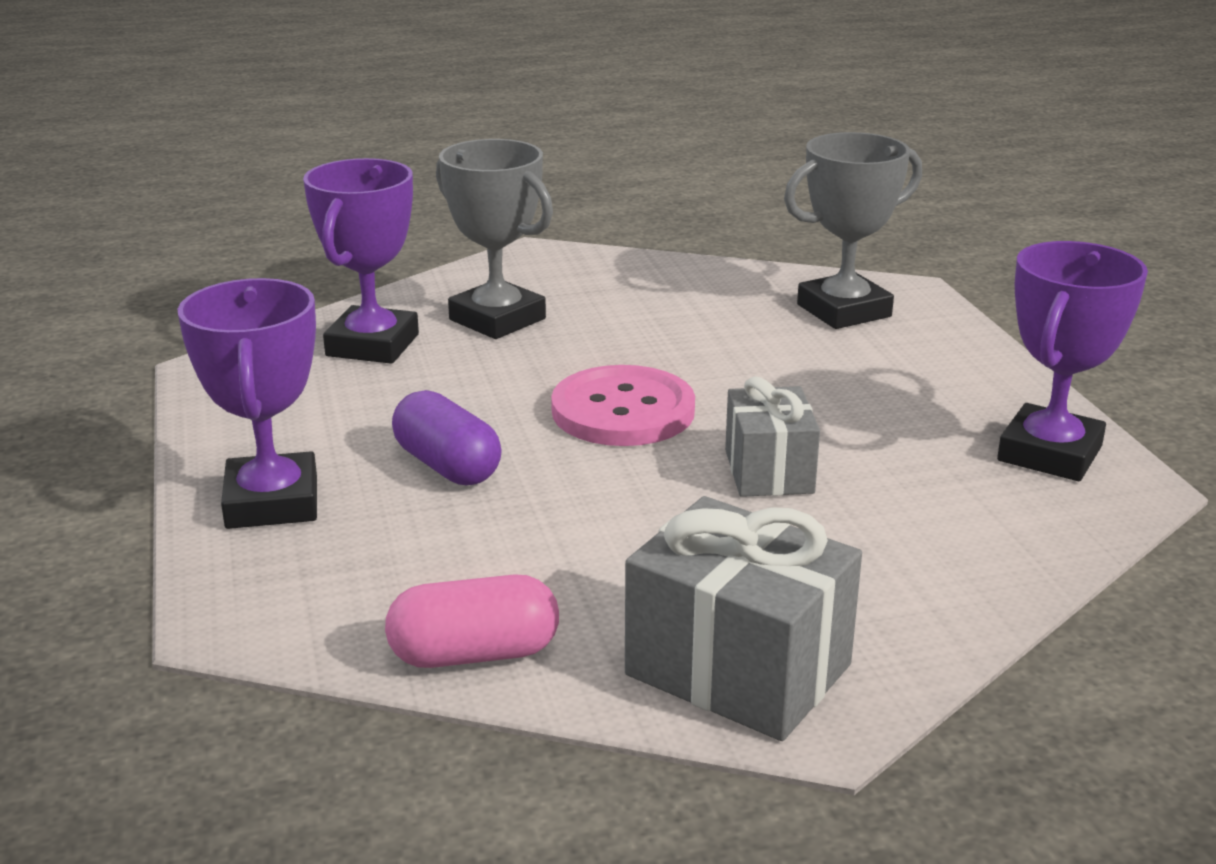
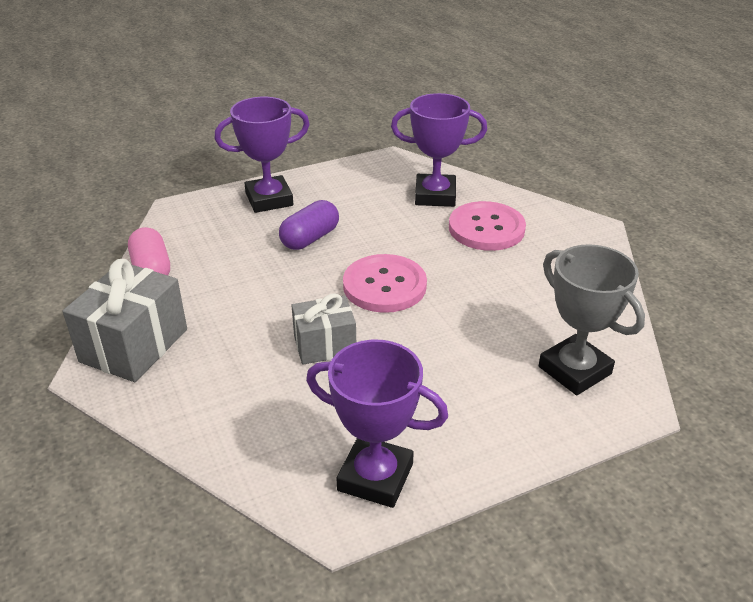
camera: 80 degrees right, 10 degrees up
(497, 319) = (486, 228): grey trophy -> pink button

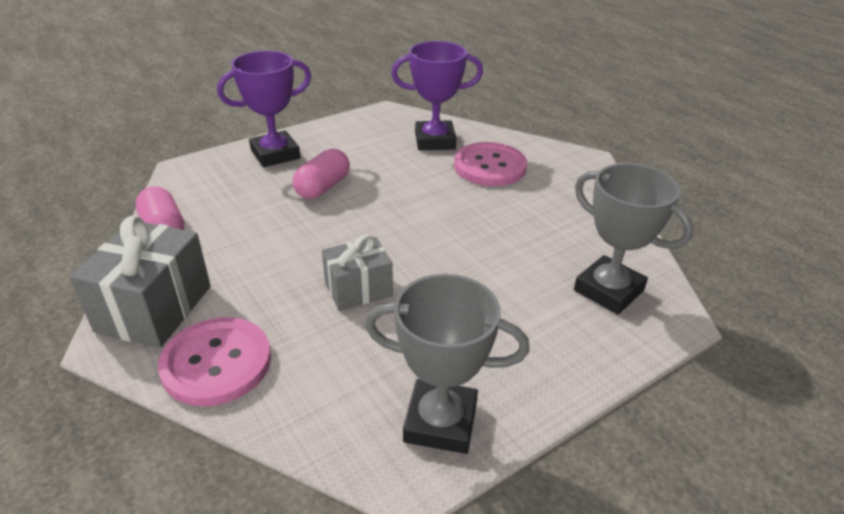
camera: 10 degrees left, 0 degrees up
(310, 238) = (323, 187): purple capsule -> pink capsule
(375, 477) = (440, 422): purple trophy -> grey trophy
(384, 286) = (406, 226): pink button -> pink button (216, 363)

